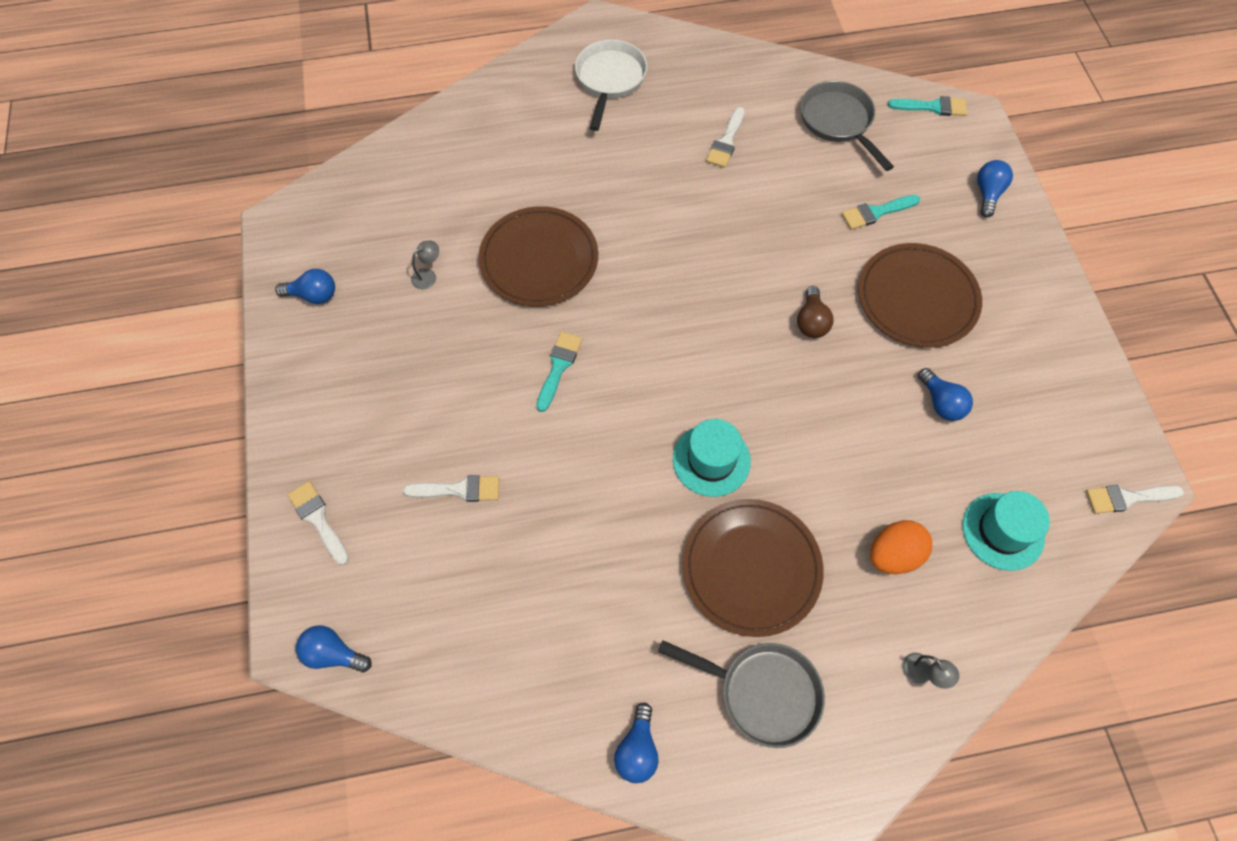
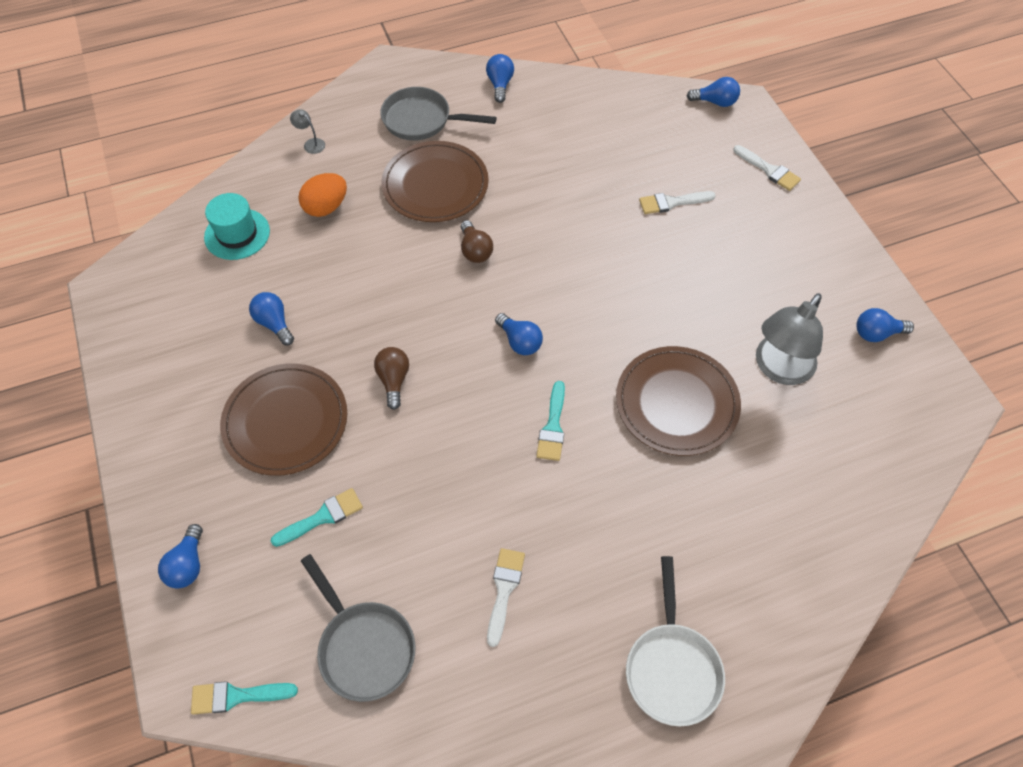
camera: 170 degrees right, 5 degrees down
(428, 276) = (778, 369): grey lamp -> grey lamp, size x2.45
(558, 367) = (623, 304): turquoise brush -> turquoise brush (553, 426)
(678, 342) = (520, 341): none -> blue light bulb
(711, 460) = (475, 250): turquoise hat -> brown light bulb
(1127, 498) = (127, 271): white brush -> none

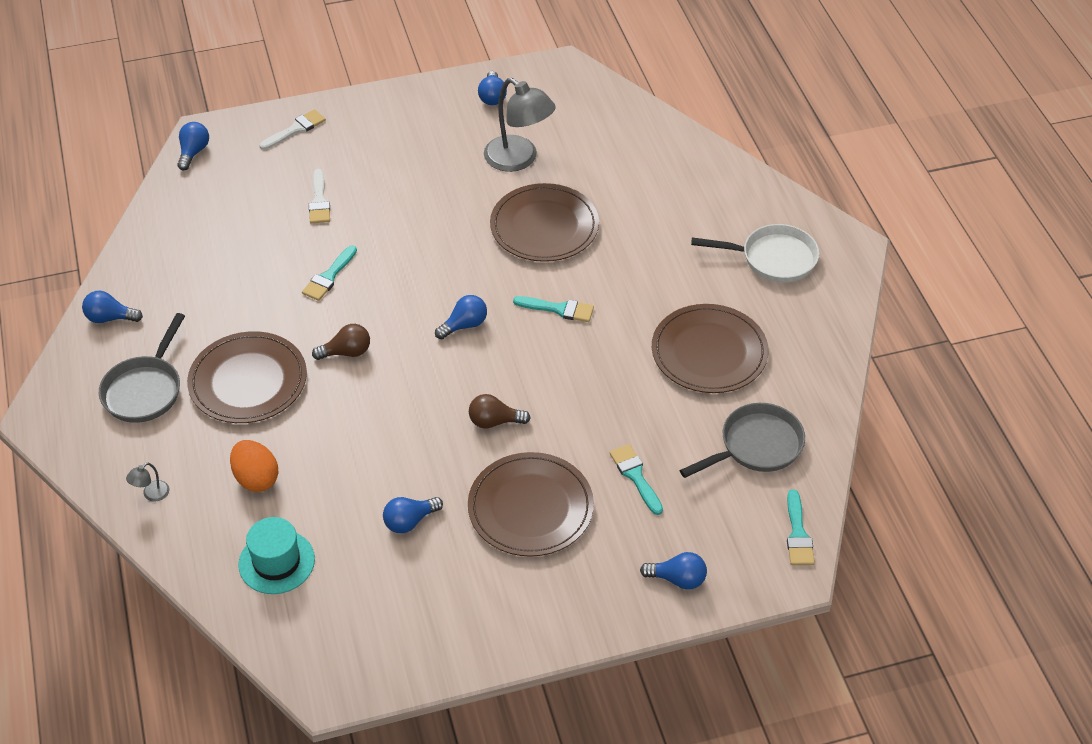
camera: 85 degrees left, 10 degrees down
(504, 590) = (709, 352): white brush -> brown plate
(570, 224) = (329, 276): none -> turquoise brush

